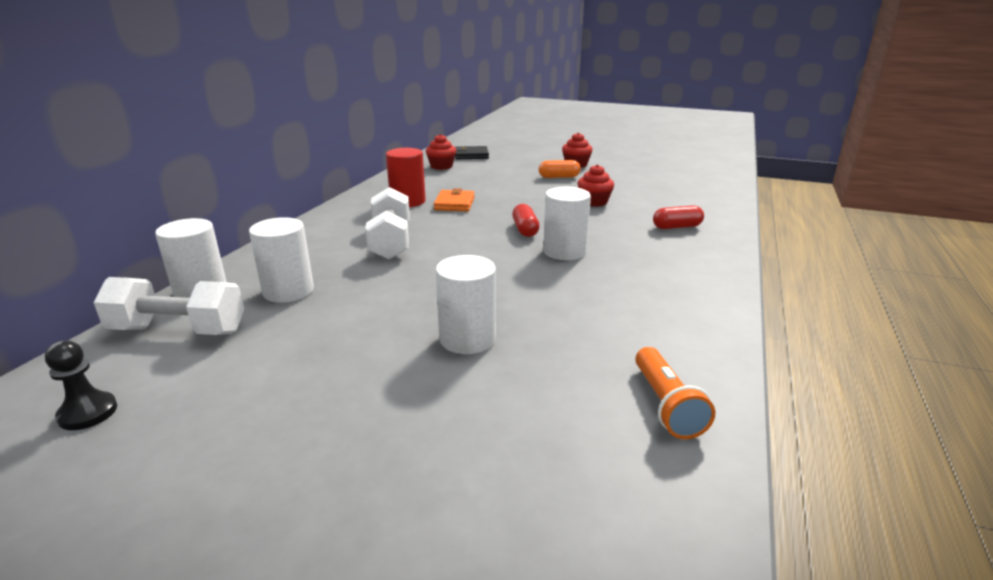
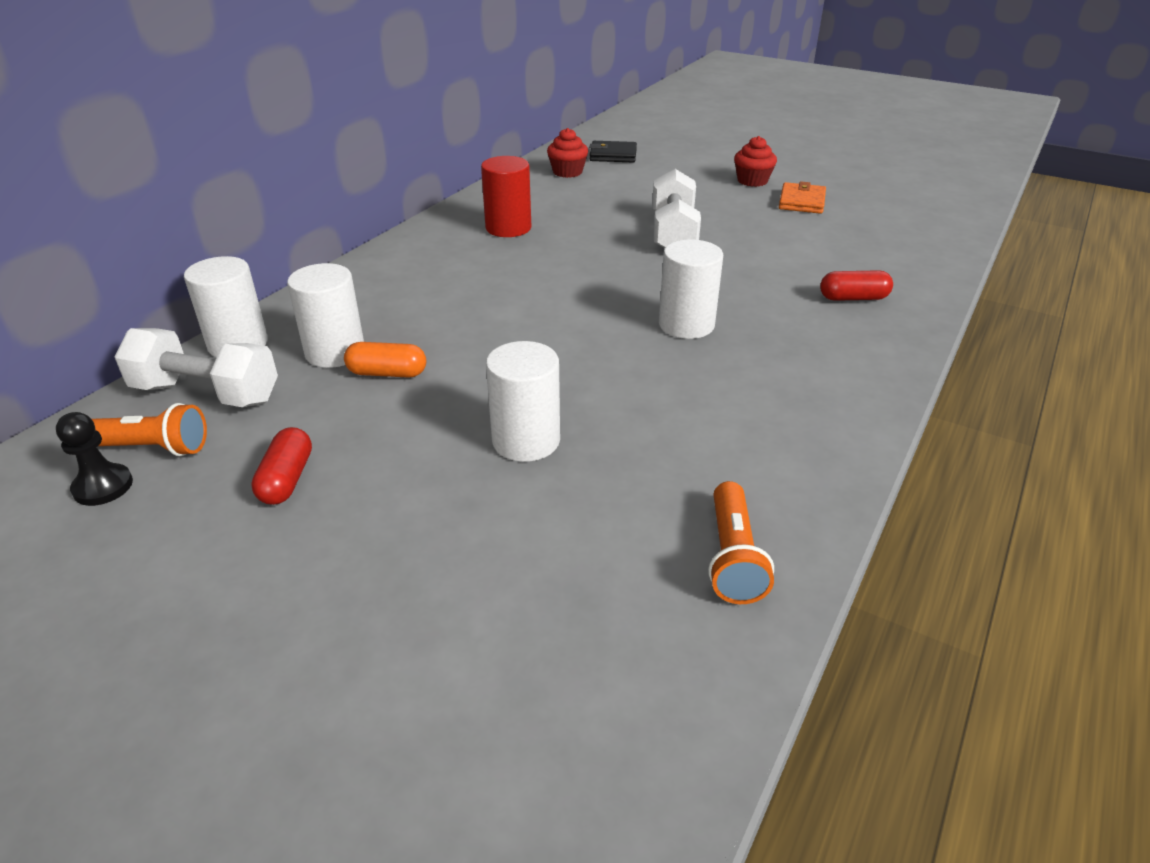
camera: 10 degrees right, 10 degrees up
(131, 377) = (150, 448): none -> orange flashlight
(391, 242) = (471, 290): white dumbbell -> white dumbbell (673, 233)
(454, 204) = (567, 236): orange wallet -> orange wallet (801, 202)
(525, 230) = (646, 285): red capsule -> red capsule (286, 479)
(559, 177) = (721, 201): orange capsule -> orange capsule (387, 373)
(594, 202) = (754, 247): red cupcake -> none

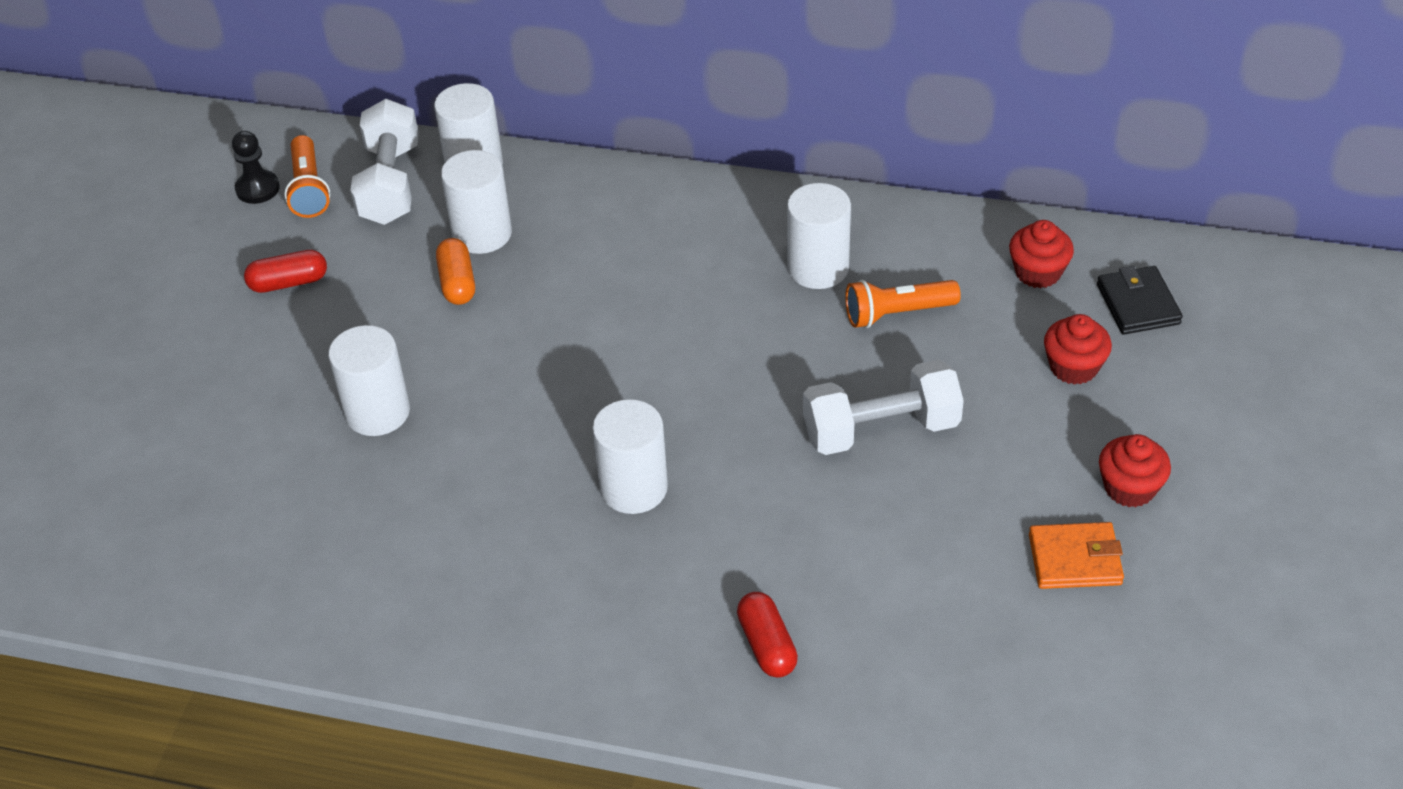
camera: 75 degrees right, 10 degrees up
(508, 228) = (818, 268): red cylinder -> white cylinder
(652, 177) = (1073, 367): none -> red cupcake
(733, 557) = (250, 587): orange flashlight -> orange flashlight (897, 314)

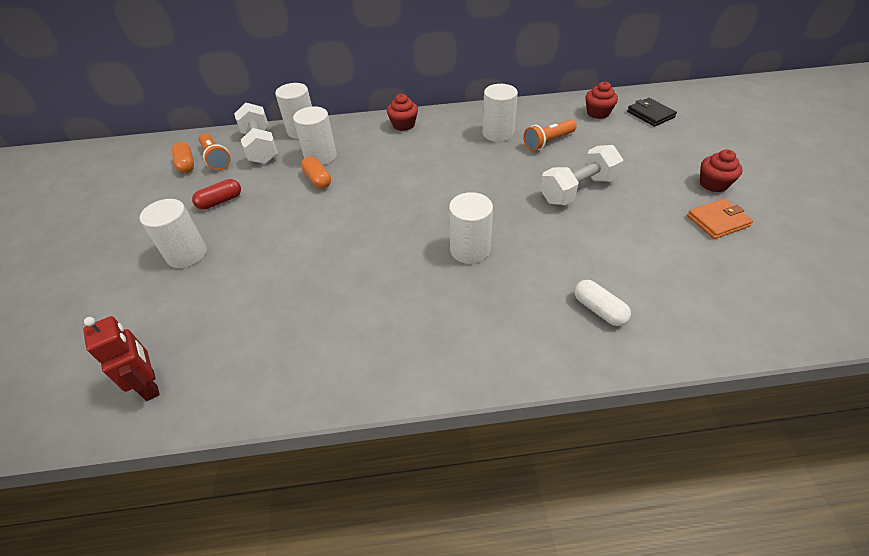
camera: 20 degrees left, 0 degrees up
(111, 559) = (150, 385): none -> red robot
(257, 189) = (186, 164): black pawn -> orange capsule
(377, 412) = (300, 251): white cylinder -> white cylinder (187, 254)
(767, 645) = (599, 310): red capsule -> white capsule
(1073, 367) = (644, 143): red cupcake -> red cupcake (403, 125)

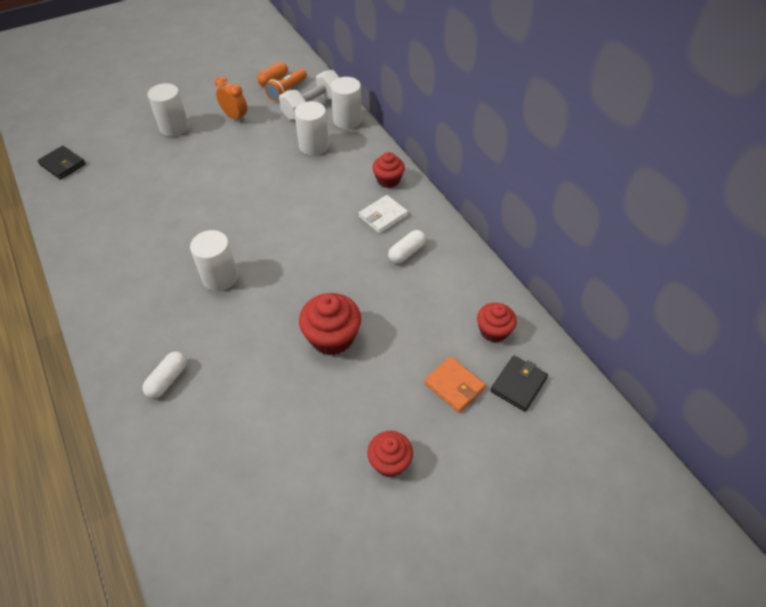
camera: 65 degrees right, 5 degrees up
(150, 385) = (63, 165): red robot -> black wallet
(220, 201) = (235, 117): red capsule -> orange clock
(317, 180) = (280, 157): orange capsule -> none
(447, 136) = (383, 216): none -> white wallet
(498, 133) = (406, 252): white cylinder -> white capsule
(548, 142) = (409, 297): orange flashlight -> none
(578, 190) = (332, 337): white dumbbell -> red cupcake
(718, 221) = (320, 468): orange wallet -> orange wallet (454, 386)

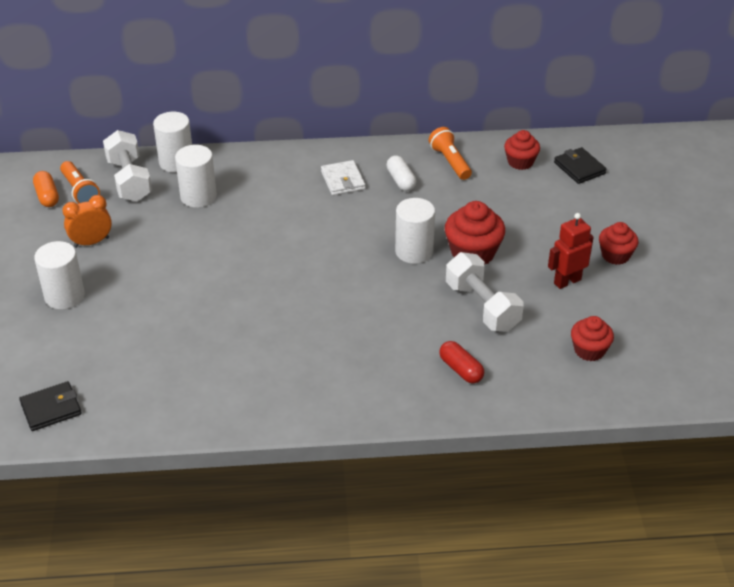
camera: 65 degrees left, 10 degrees down
(168, 380) = (461, 369): white capsule -> red capsule
(220, 277) = (349, 308): white cylinder -> white cylinder (414, 251)
(259, 369) = (482, 306): none -> white dumbbell
(326, 428) = (567, 281): none -> red robot
(388, 180) = (294, 162): red cupcake -> red cupcake (589, 350)
(454, 386) = (563, 200): orange wallet -> none
(457, 277) = (450, 162): none -> orange flashlight

